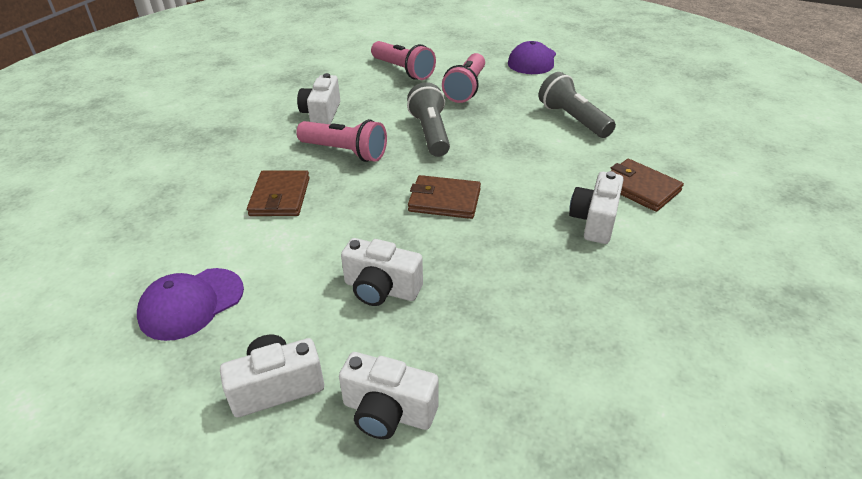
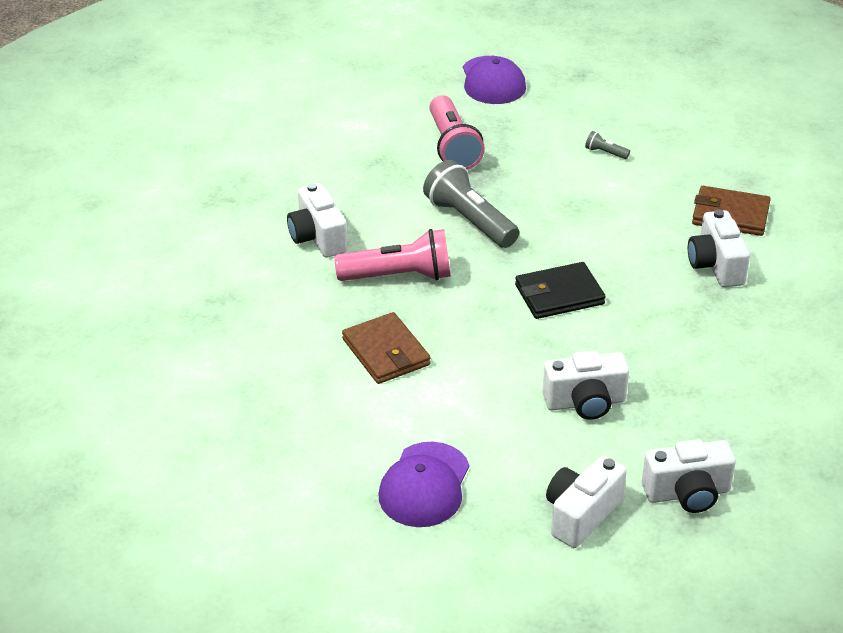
camera: 30 degrees left, 0 degrees up
(403, 70) = (351, 143): pink flashlight -> none
(444, 200) = (559, 294): brown wallet -> black wallet
(573, 119) = (605, 153): grey flashlight -> grey flashlight, size x0.42

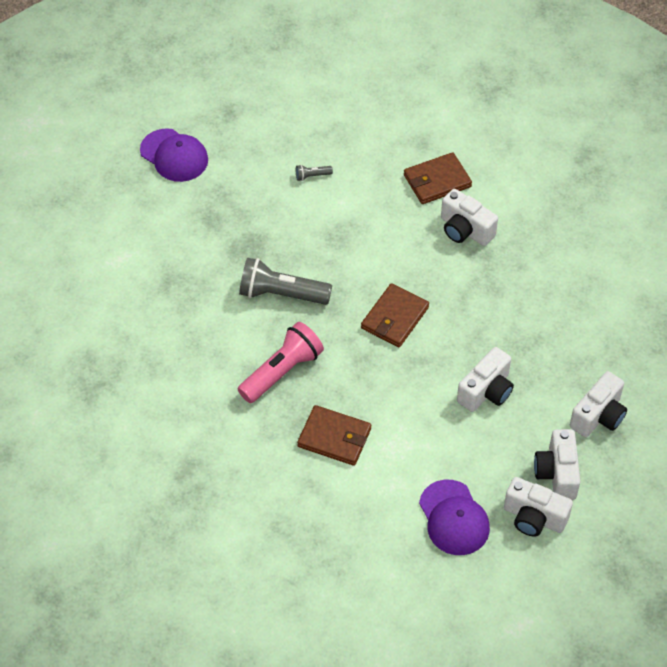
camera: 40 degrees left, 15 degrees up
(318, 237) = (196, 376): white camera -> white camera (534, 517)
(452, 147) = (206, 235): pink flashlight -> none
(559, 294) = (394, 318): black wallet -> brown wallet

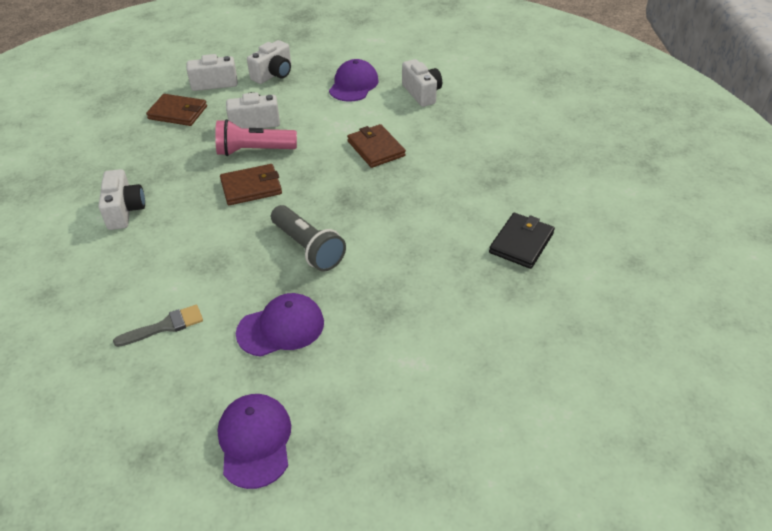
camera: 140 degrees left, 10 degrees down
(112, 412) = (521, 243): none -> black wallet
(233, 224) = (281, 327): none -> purple cap
(282, 371) = (367, 200): pink flashlight -> pink flashlight (254, 151)
(312, 176) = (165, 326): grey flashlight -> grey brush
(437, 181) = (86, 256): brown wallet -> brown wallet (178, 113)
(534, 517) = (312, 66): white camera -> white camera (422, 93)

